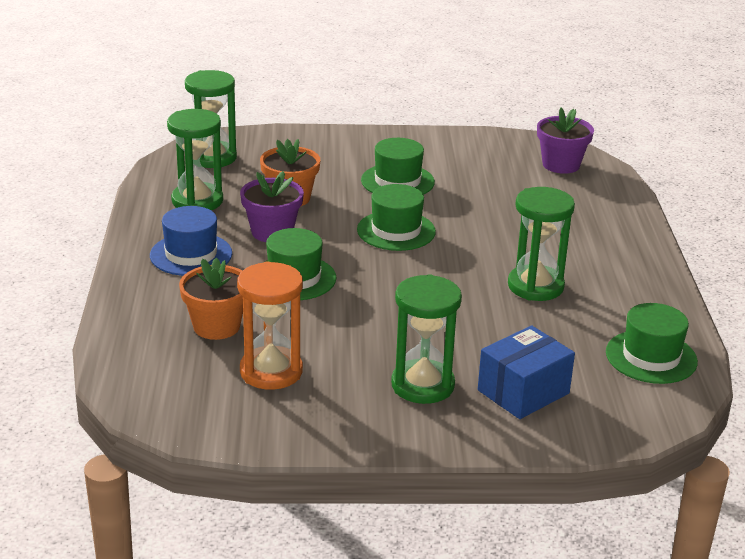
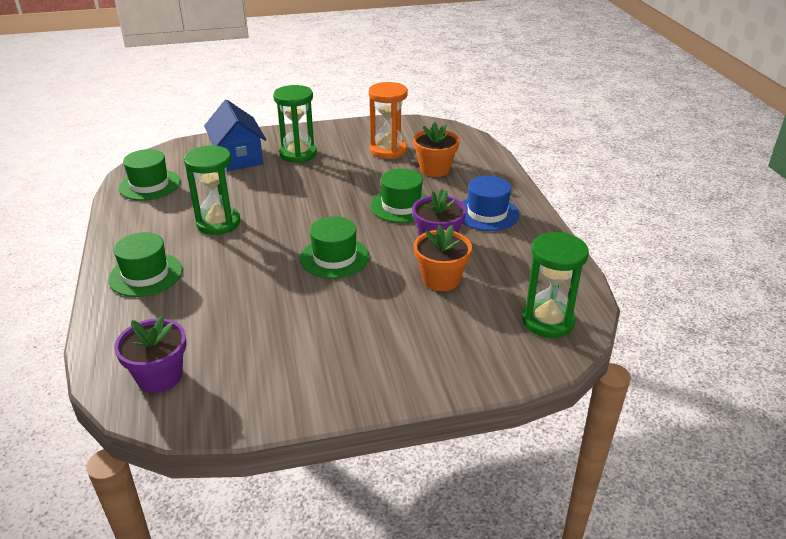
camera: 170 degrees right, 5 degrees up
(197, 201) = (520, 263): green hourglass -> none
(397, 181) = (345, 318): green hat -> green hat (146, 274)
(523, 392) = (238, 157): blue box -> blue house

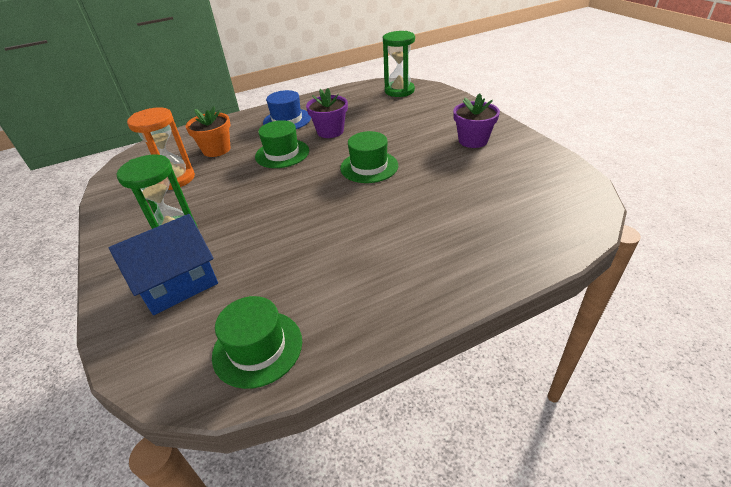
camera: 100 degrees left, 5 degrees up
(146, 274) = (448, 264): green hat -> none
(159, 376) = (558, 203): purple flower pot -> purple flower pot (473, 140)
(218, 223) = (337, 247): green hourglass -> none
(441, 279) = (376, 123): orange flower pot -> none

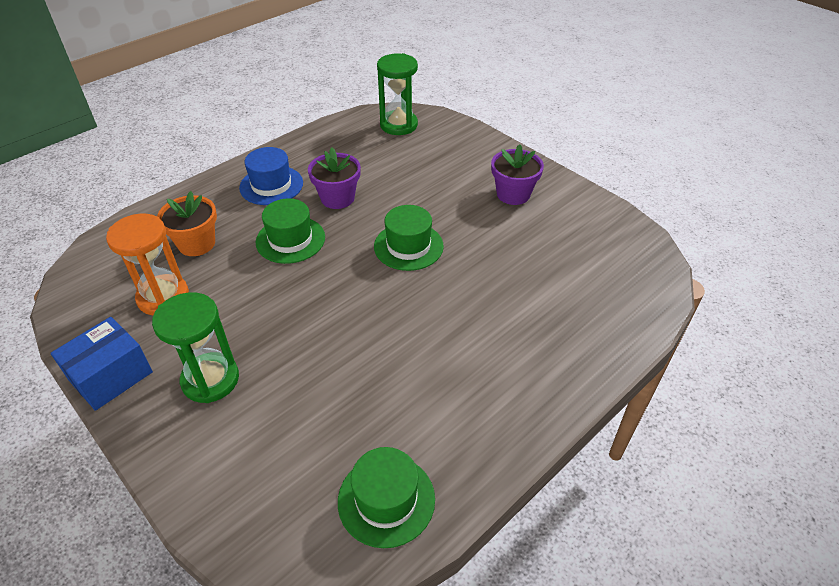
camera: 20 degrees left, 5 degrees up
(112, 222) = (111, 376): none -> blue box
(178, 283) = (251, 443): blue house -> none

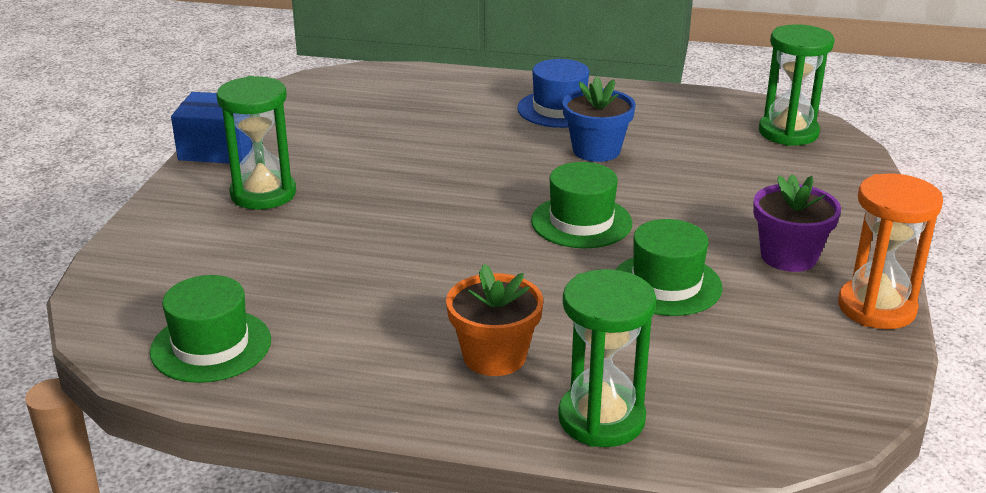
camera: 55 degrees right, 15 degrees down
(163, 297) = (335, 129): orange hourglass -> orange hourglass (876, 308)
(196, 244) = (422, 112): orange flower pot -> orange flower pot (494, 356)
(290, 240) = (493, 153): green hat -> green hat (666, 284)
(337, 198) = (596, 150): purple flower pot -> blue flower pot
(601, 341) = (601, 419): none -> green hourglass

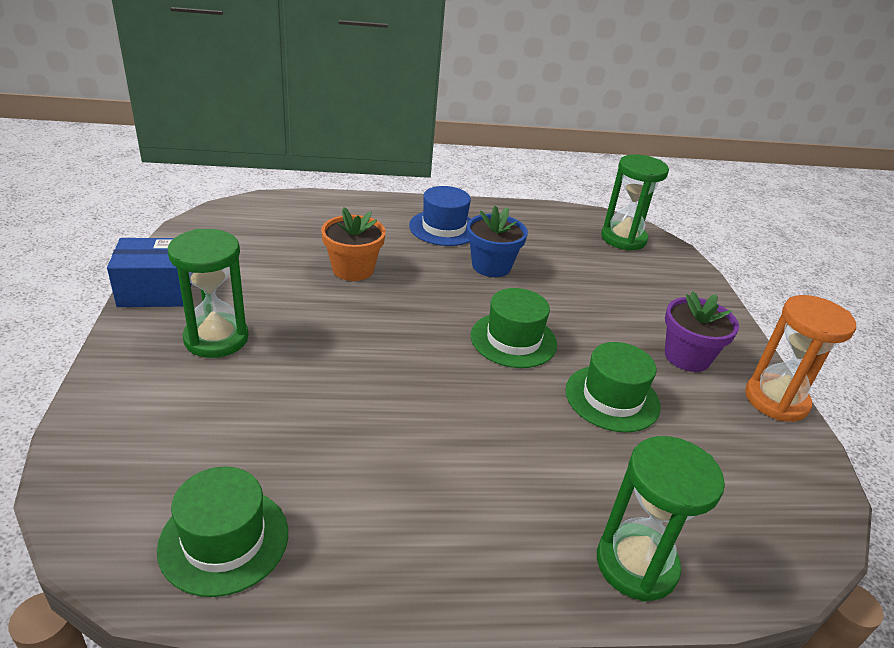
camera: 20 degrees left, 5 degrees up
(494, 356) = (509, 504): orange flower pot -> orange flower pot (353, 269)

